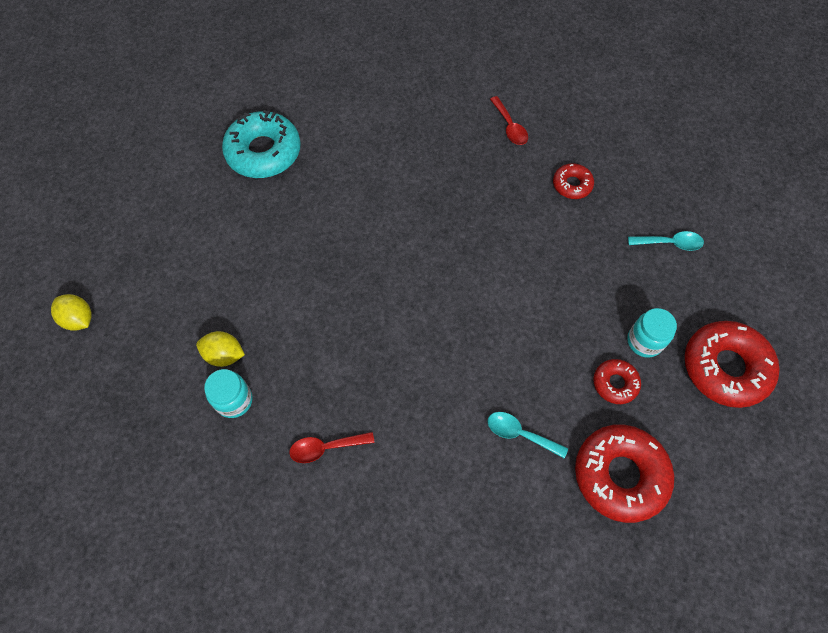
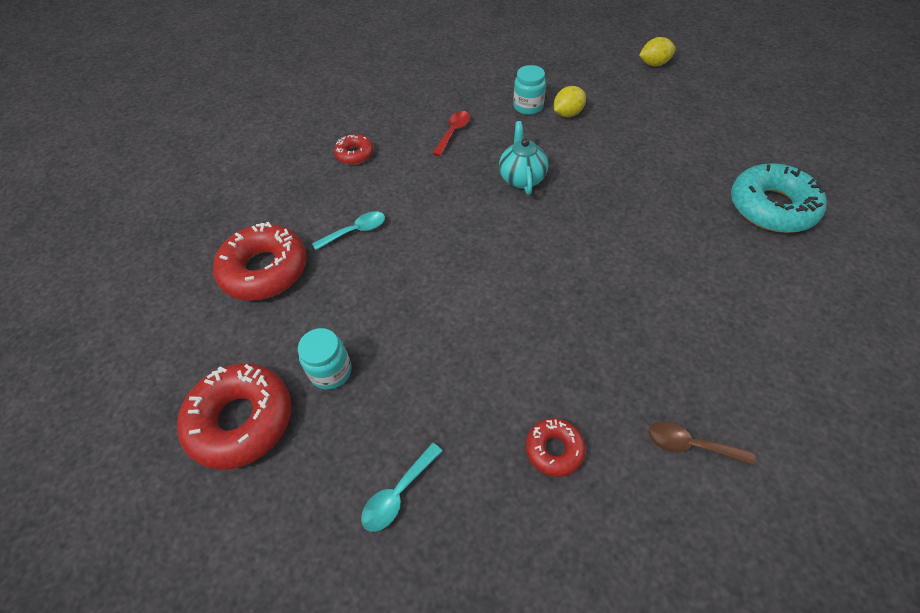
camera: 130 degrees right, 10 degrees down
(351, 339) = (522, 178): none -> turquoise teapot
(509, 127) = (690, 445): red spoon -> brown spoon
(615, 383) = (323, 318): red donut -> red donut (355, 154)

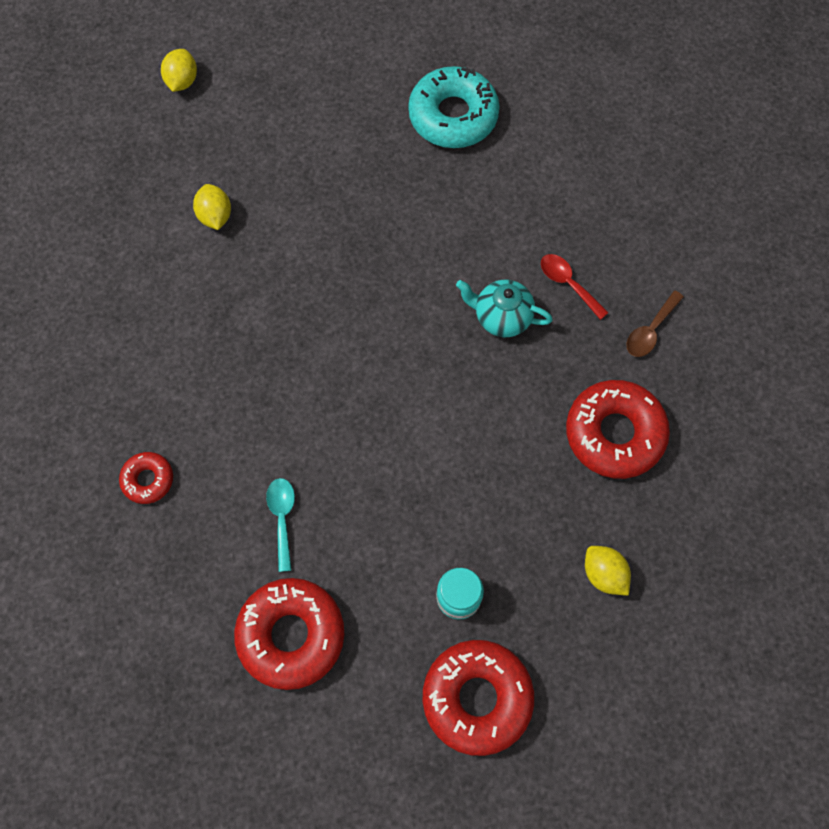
camera: 70 degrees left, 15 degrees up
(398, 493) = (604, 574): turquoise spoon -> yellow lemon
(453, 132) = (174, 352): red spoon -> red spoon (568, 284)
(522, 178) = (293, 313): turquoise teapot -> turquoise teapot (501, 317)
(528, 107) = (177, 250): turquoise jar -> none
(554, 449) = (614, 433): red donut -> red donut, size x1.94

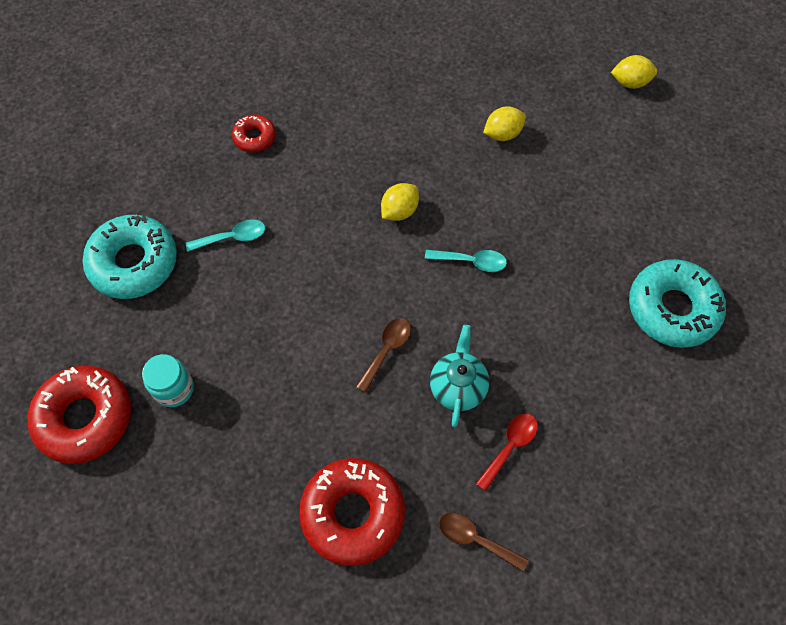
camera: 80 degrees right, 5 degrees down
(291, 635) = (134, 263): red donut -> turquoise donut
(366, 278) = (471, 261): none -> turquoise spoon
(451, 376) = (386, 350): none -> brown spoon
(604, 574) = (205, 519): yellow lemon -> yellow lemon (399, 211)

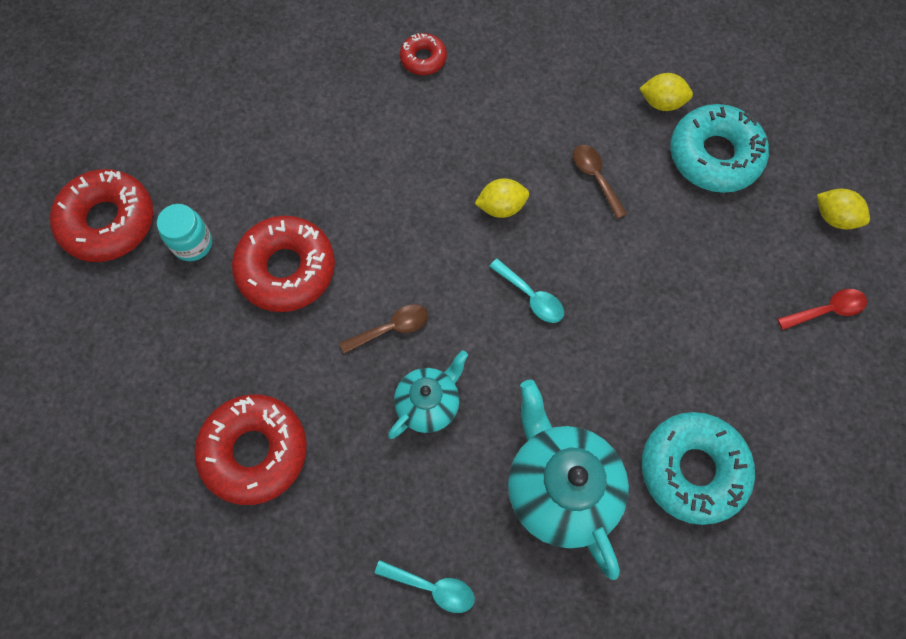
camera: 35 degrees right, 5 degrees up
(134, 263) = (240, 112): turquoise donut -> turquoise donut (714, 156)
(232, 237) = (336, 140): turquoise spoon -> turquoise spoon (432, 587)
(269, 359) = (286, 269): none -> red donut
(475, 539) = (339, 549): brown spoon -> brown spoon (595, 177)
(502, 134) = (658, 192): yellow lemon -> yellow lemon (662, 102)
(510, 447) = (433, 490): red spoon -> red spoon (827, 310)
(596, 382) = (560, 488): none -> turquoise teapot

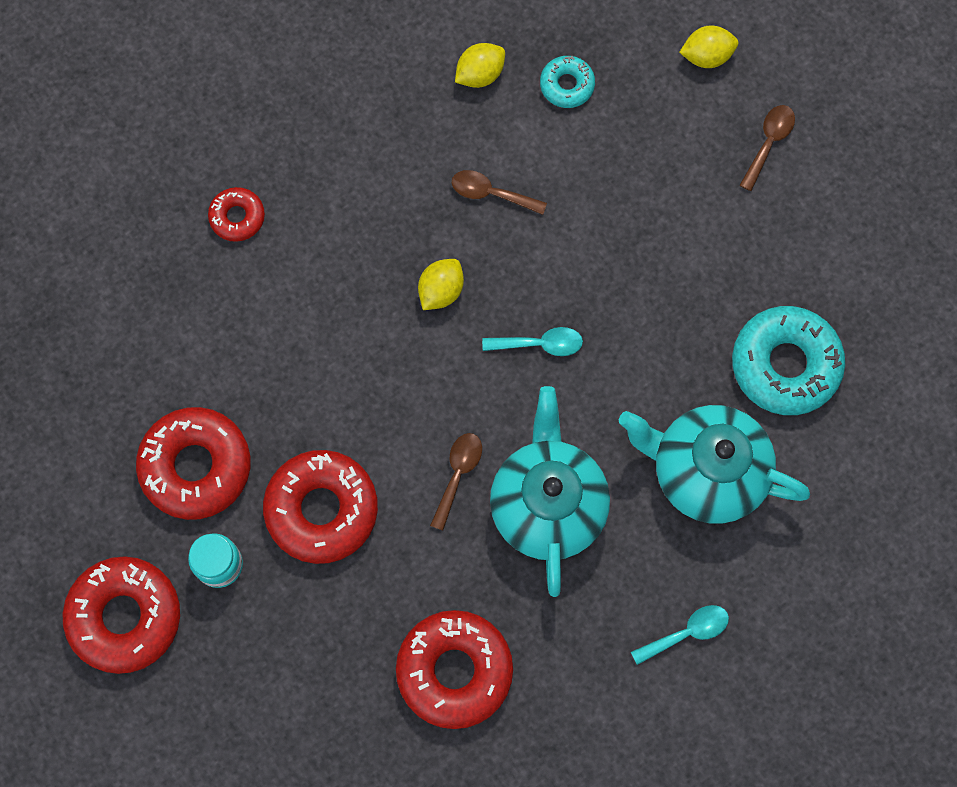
camera: 45 degrees left, 5 degrees up
(243, 175) = (196, 466): none -> red donut
(428, 404) = (548, 505): turquoise teapot -> turquoise teapot, size x1.72
(714, 156) = (567, 85): turquoise donut -> turquoise donut, size x0.52
(827, 310) = (768, 143): red spoon -> brown spoon

